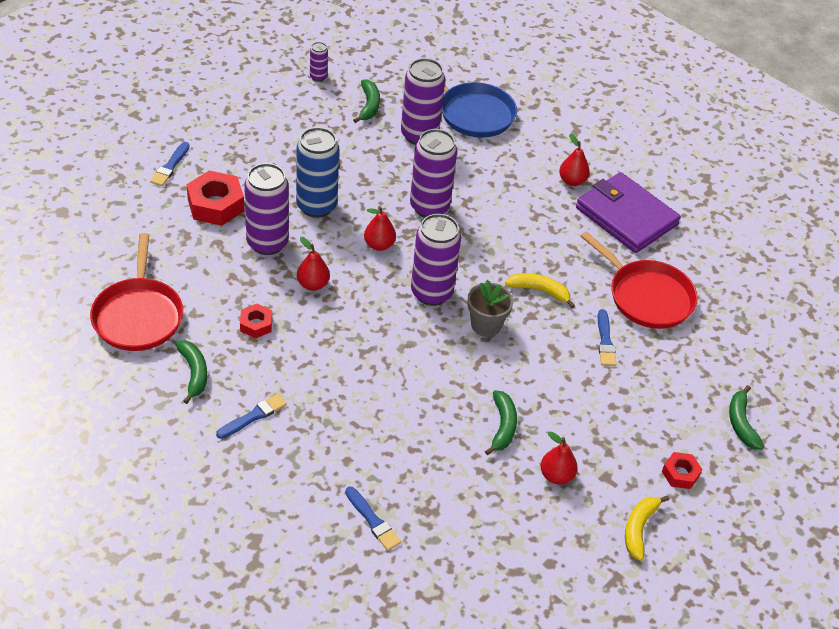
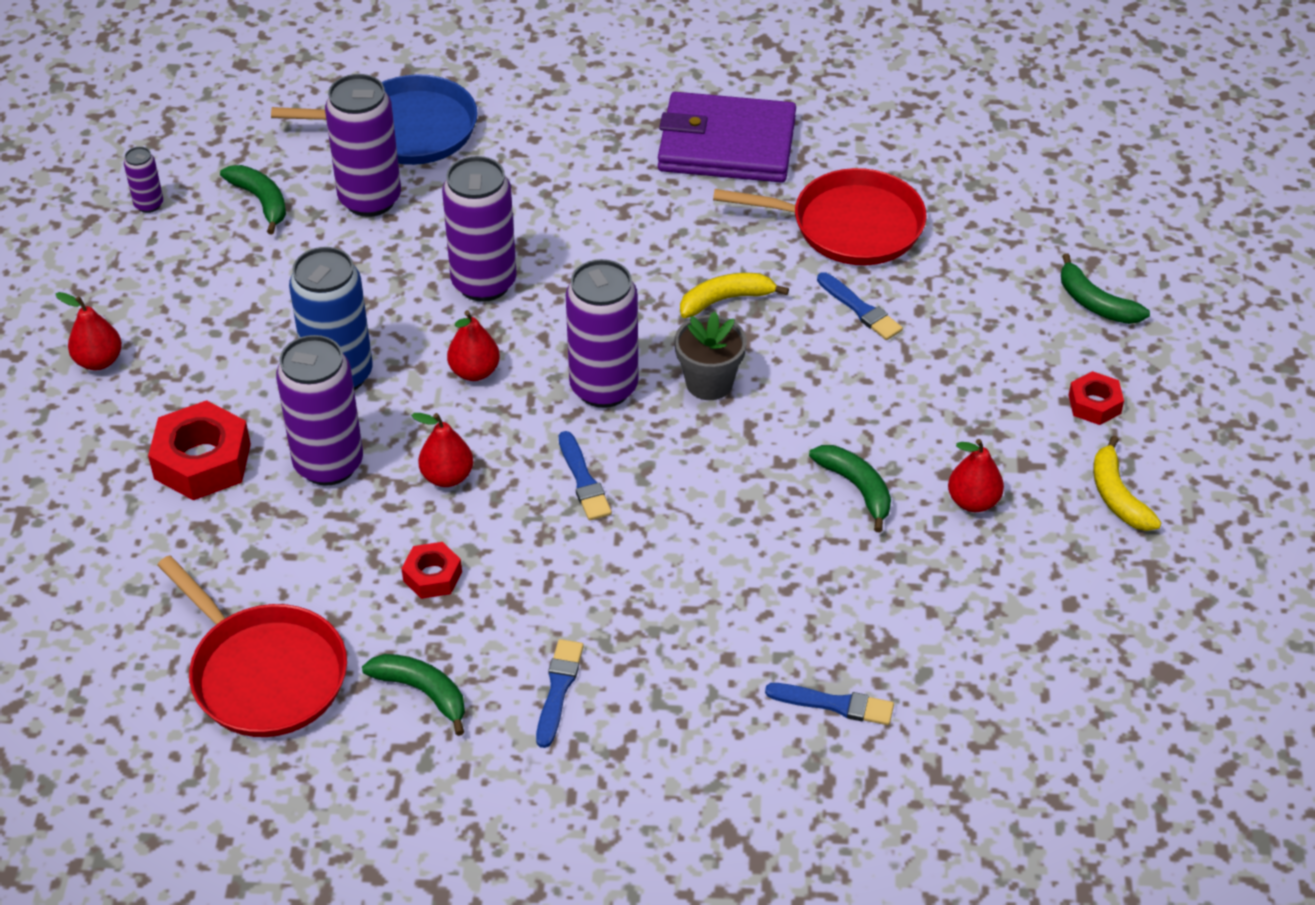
camera: 35 degrees left, 0 degrees up
(170, 166) = (78, 451): blue brush -> blue brush (583, 480)
(572, 181) = (619, 141): red pear -> red pear (98, 361)

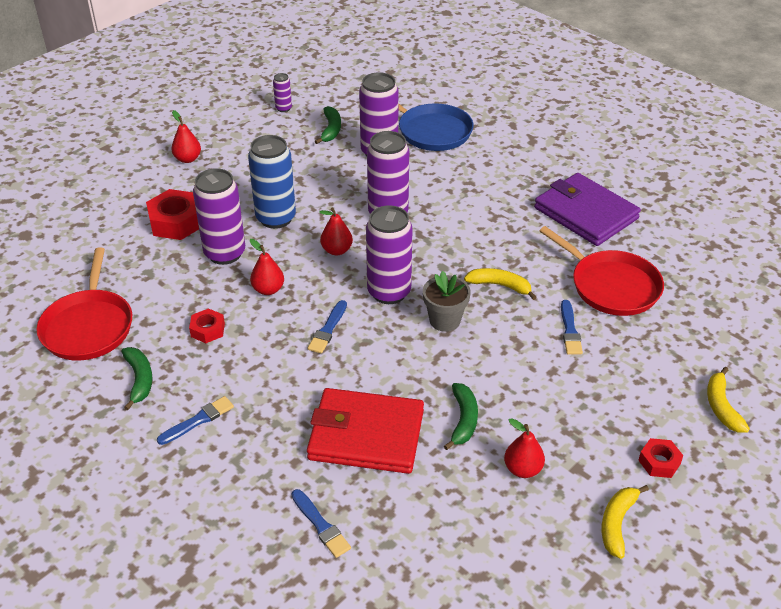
camera: 40 degrees right, 5 degrees down
(770, 575) = (366, 434): none -> red wallet
(1095, 303) = (721, 406): green banana -> yellow banana

